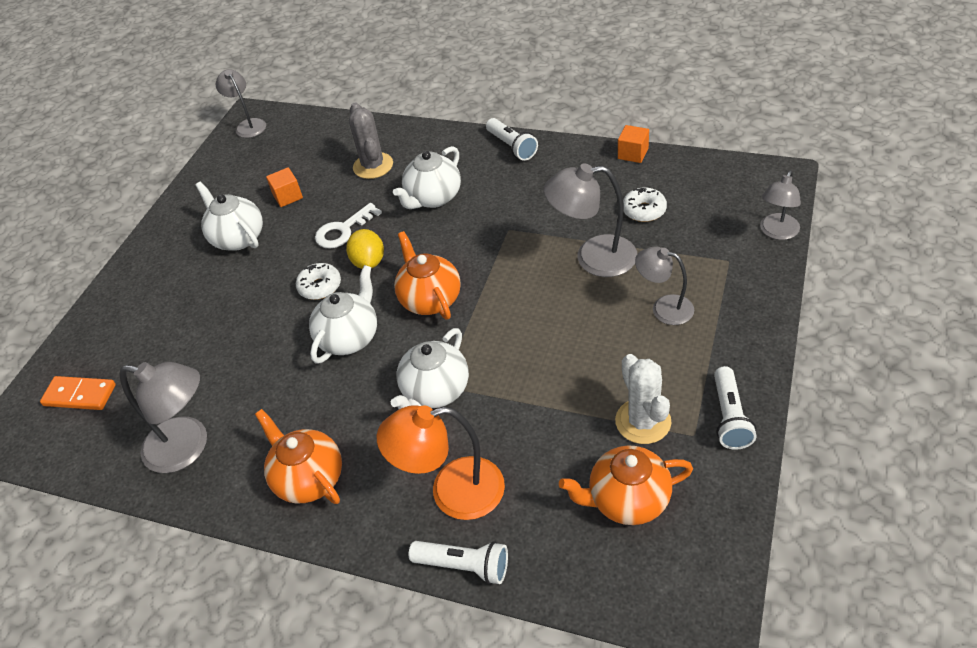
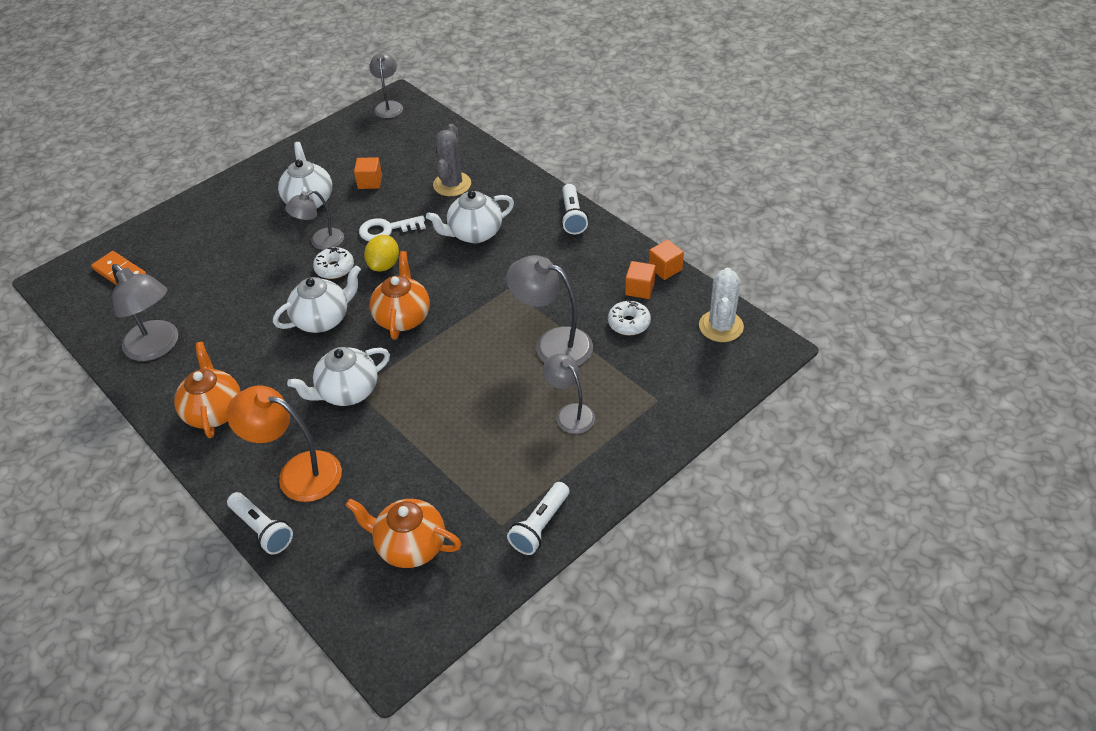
camera: 25 degrees right, 0 degrees up
(626, 179) = (640, 289): none -> orange cube
(643, 421) = (473, 494): white cactus -> white cactus (721, 326)
(777, 232) = (721, 396): grey lamp -> grey lamp (320, 242)

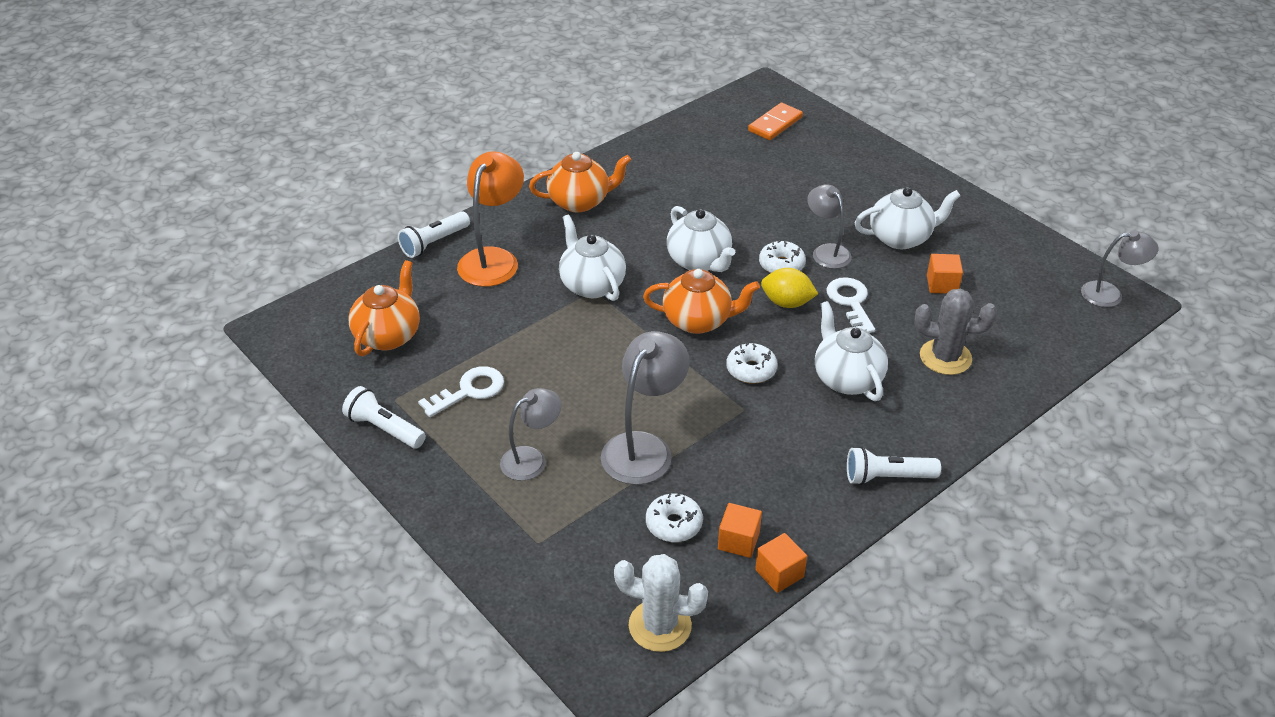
camera: 90 degrees right, 5 degrees down
(157, 347) = (668, 159): grey lamp -> none
(464, 285) = (751, 370): none -> white donut
(489, 467) = (469, 391): none -> white key

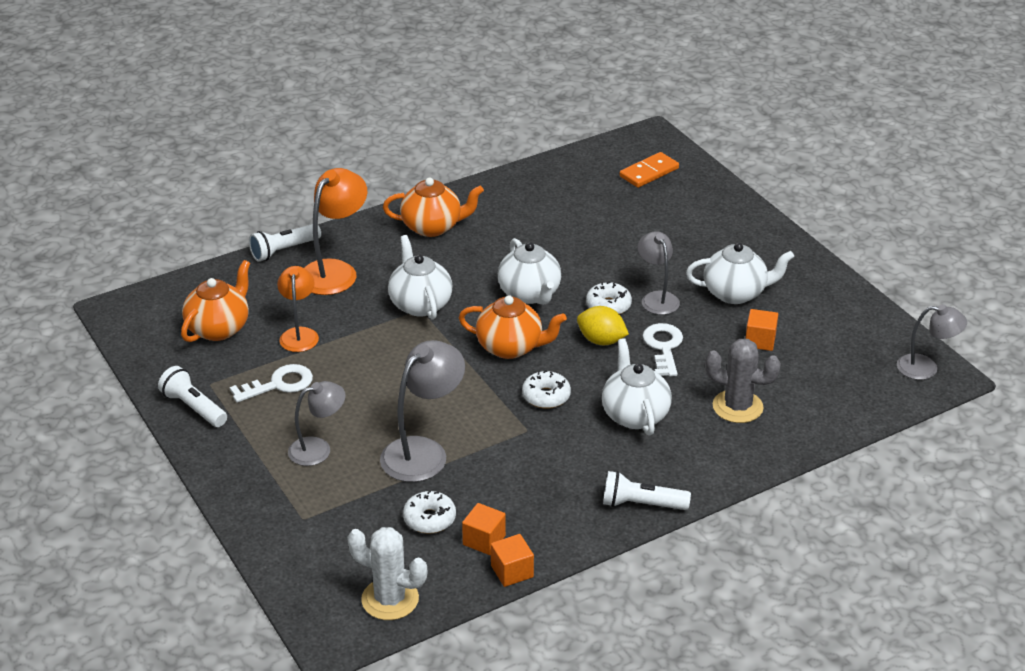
camera: 10 degrees right, 5 degrees down
(475, 332) = (299, 334): none -> orange lamp

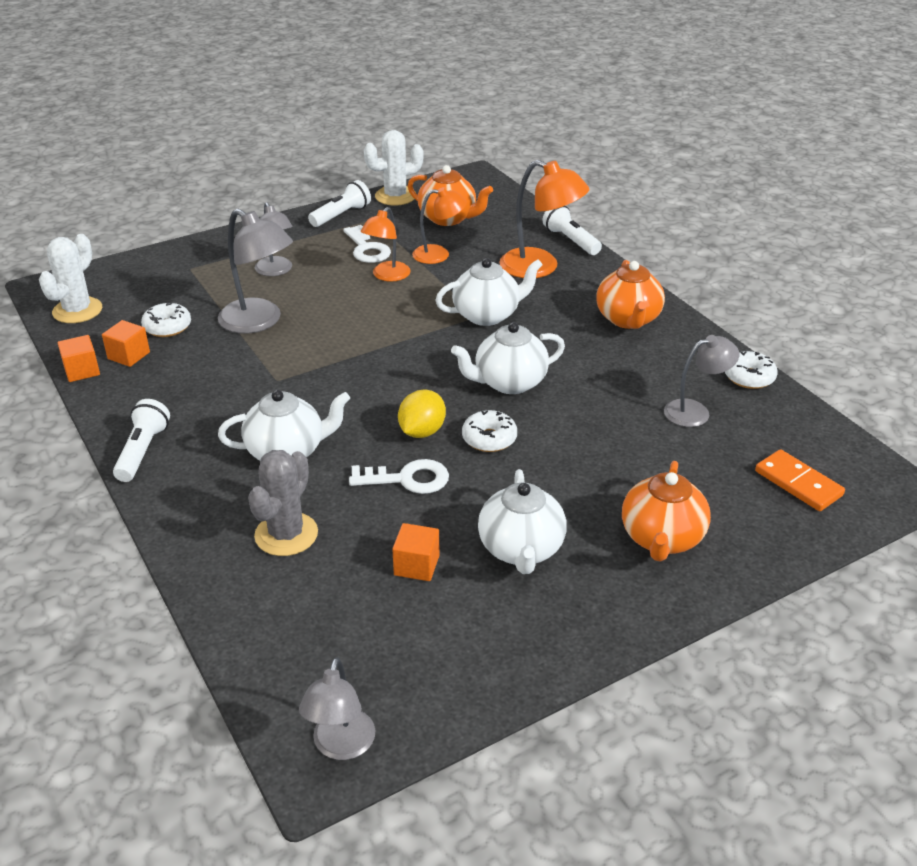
camera: 90 degrees right, 0 degrees up
(155, 368) = (395, 196): none -> white cactus
(339, 368) = (387, 276): none -> orange lamp
(511, 347) = (413, 370): orange teapot -> orange teapot (661, 539)
(546, 396) = (328, 392): white donut -> white donut (749, 377)
(657, 298) = (506, 478): grey lamp -> grey lamp (695, 411)

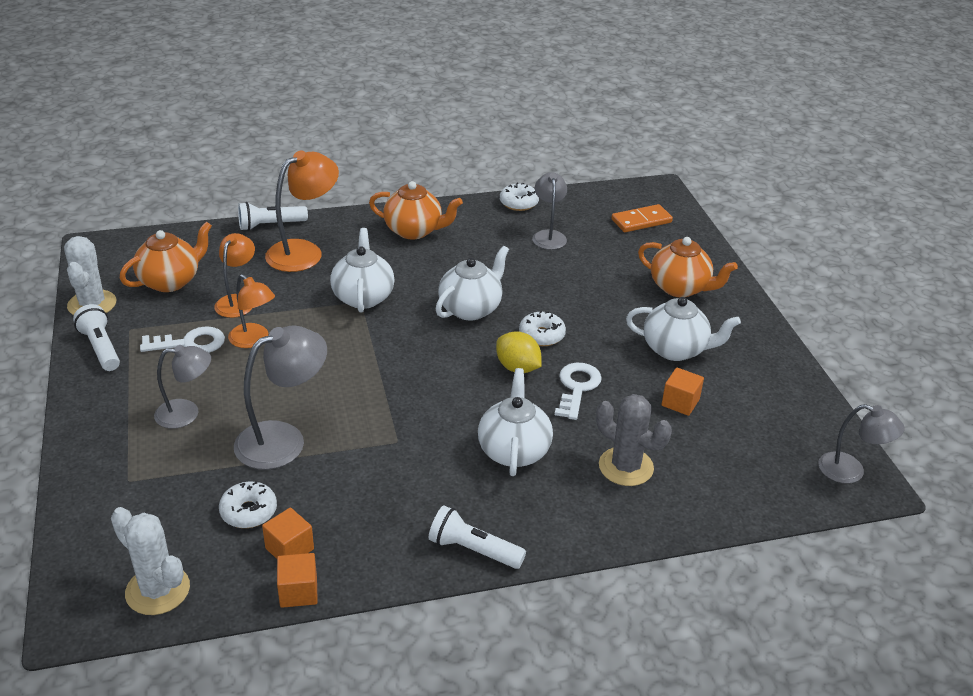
camera: 75 degrees left, 0 degrees up
(509, 382) = (471, 309): white teapot -> white teapot turned 135 degrees counterclockwise

